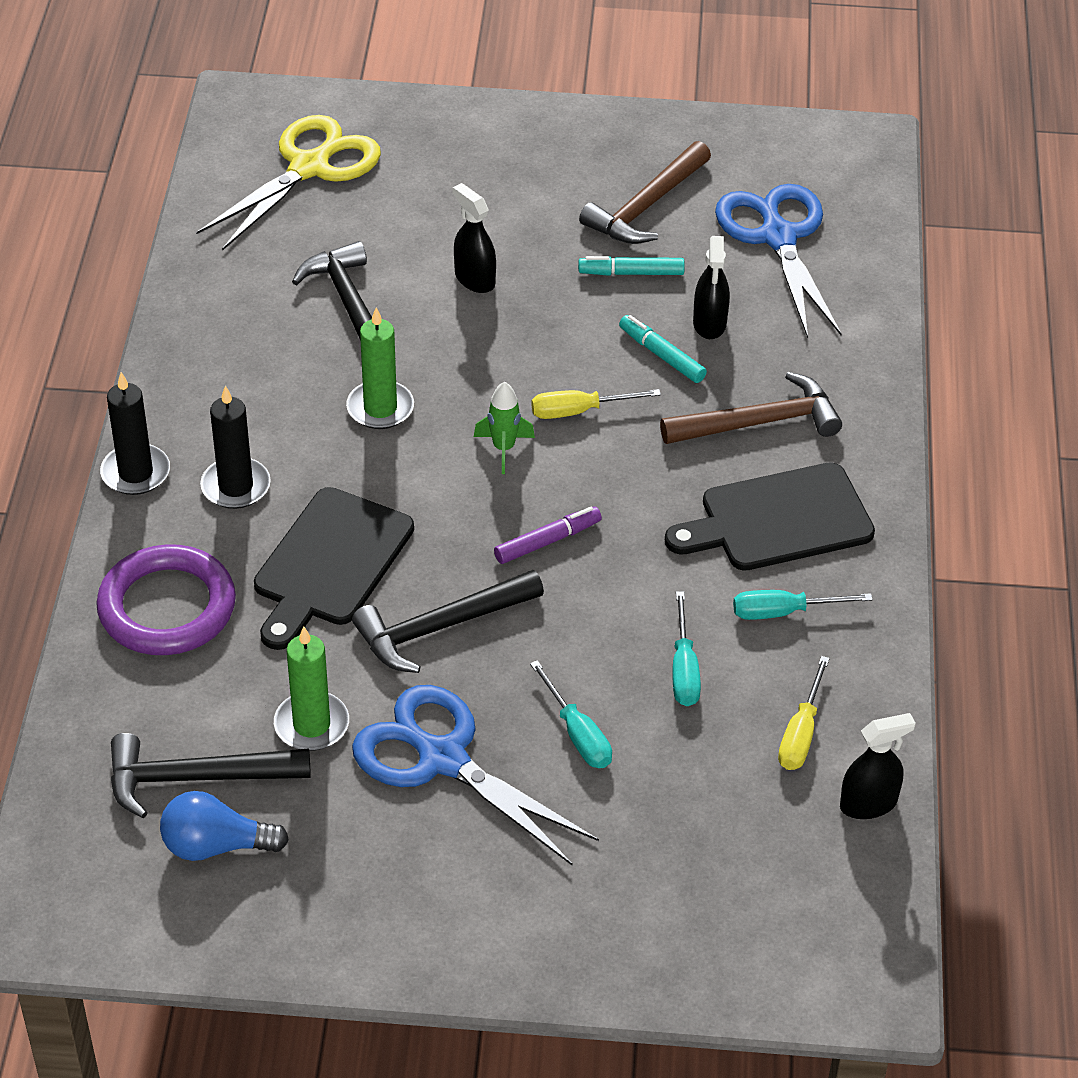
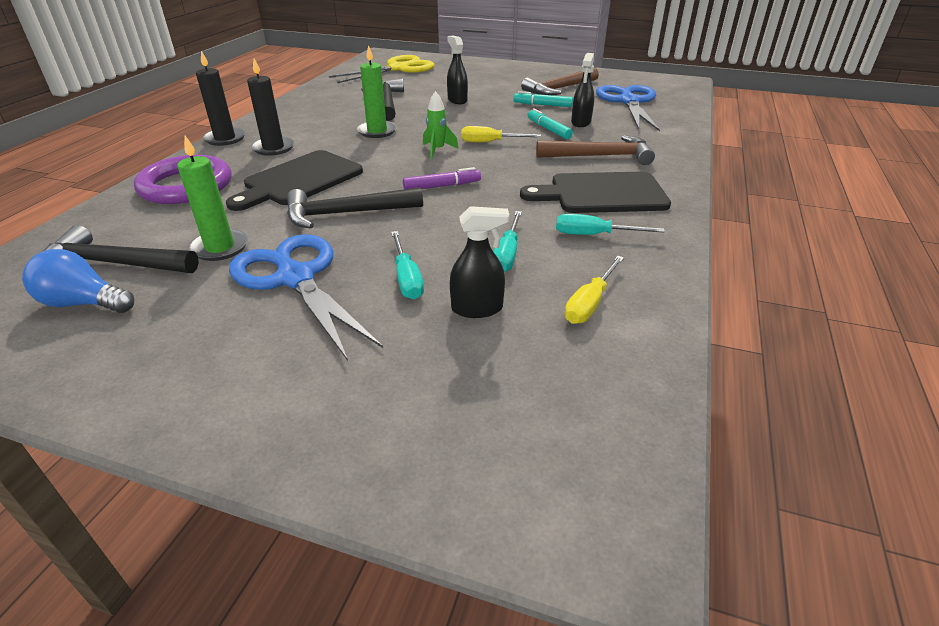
camera: 15 degrees right, 10 degrees down
(868, 804) = (642, 361): black spray bottle -> black spray bottle (477, 308)

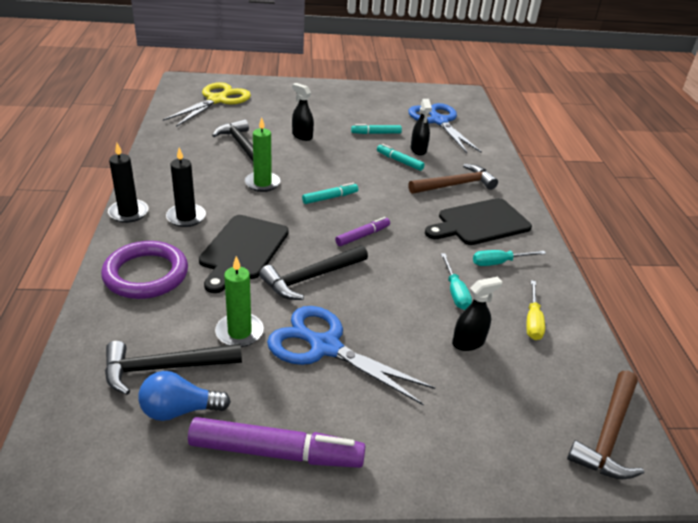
camera: 25 degrees left, 0 degrees up
(132, 369) = (276, 452): none -> purple marker
(407, 278) = (404, 328): turquoise screwdriver -> none
(437, 150) = (330, 198): green rocket -> turquoise marker
(490, 142) = (365, 182): yellow screwdriver -> none
(559, 89) = (376, 112): brown hammer -> brown hammer (608, 434)

